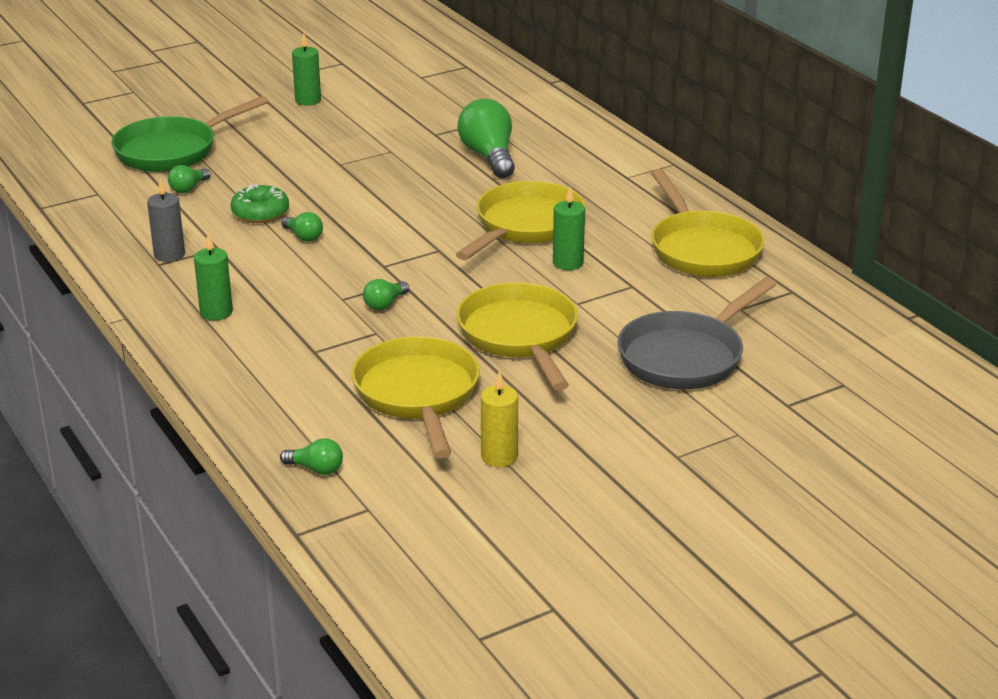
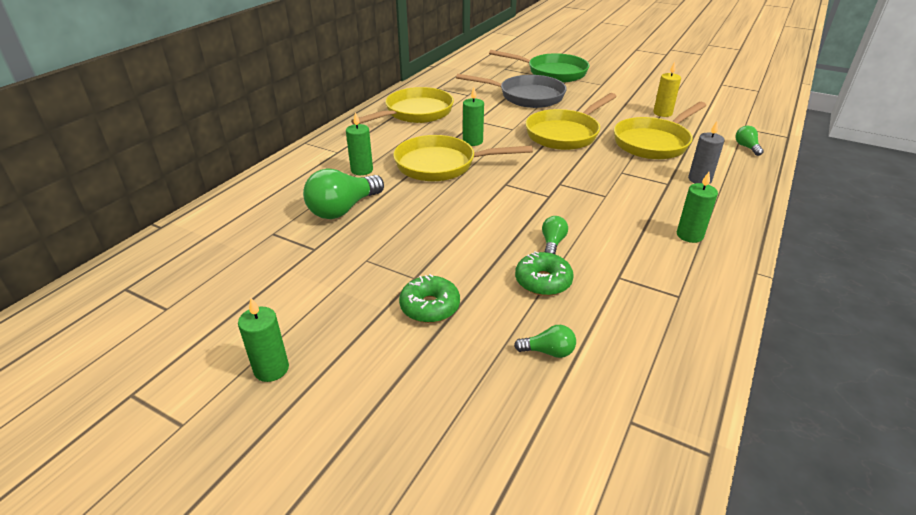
camera: 120 degrees left, 5 degrees up
(169, 254) = (660, 297): grey candle -> grey candle (699, 179)
(172, 151) = (483, 418): green pan -> green pan (552, 73)
(296, 161) = (430, 307): none -> green donut
(385, 304) = (590, 179): green light bulb -> none
(563, 181) = (362, 170): none -> green candle

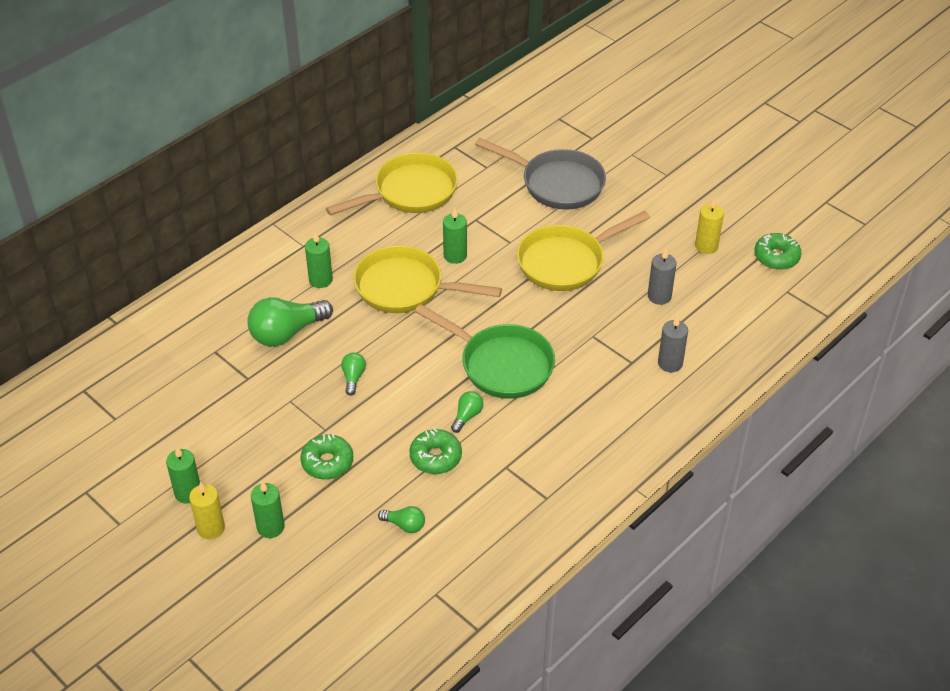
camera: 15 degrees right, 10 degrees up
(311, 404) = (211, 528): none -> yellow candle
(552, 73) = (616, 139): green pan -> green pan (501, 365)
(653, 143) = (659, 296): yellow pan -> grey candle
(689, 235) = (604, 434): green candle -> green candle (270, 527)
(717, 112) = (776, 257): none -> green donut
(746, 147) = (763, 324): green light bulb -> green light bulb (353, 377)

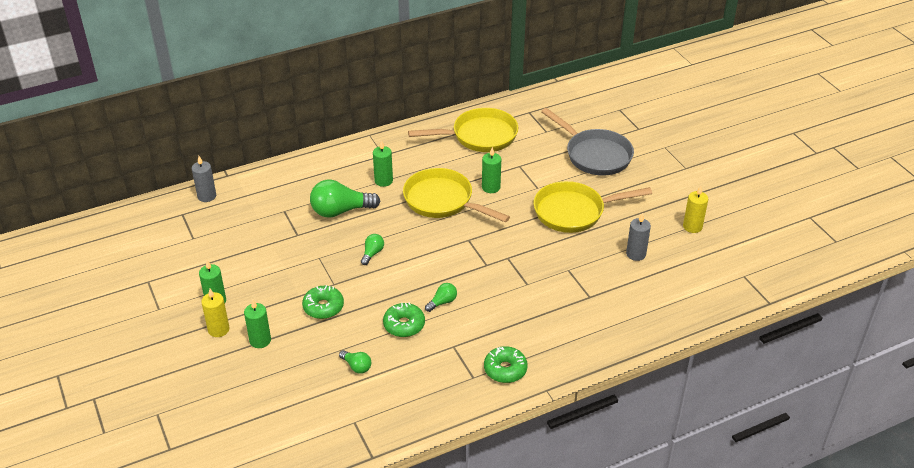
camera: 20 degrees right, 5 degrees down
(501, 365) = (487, 272): green pan -> none
(670, 363) = (620, 305): grey candle -> grey candle (207, 196)
(776, 257) = (747, 248): green donut -> green donut (505, 369)

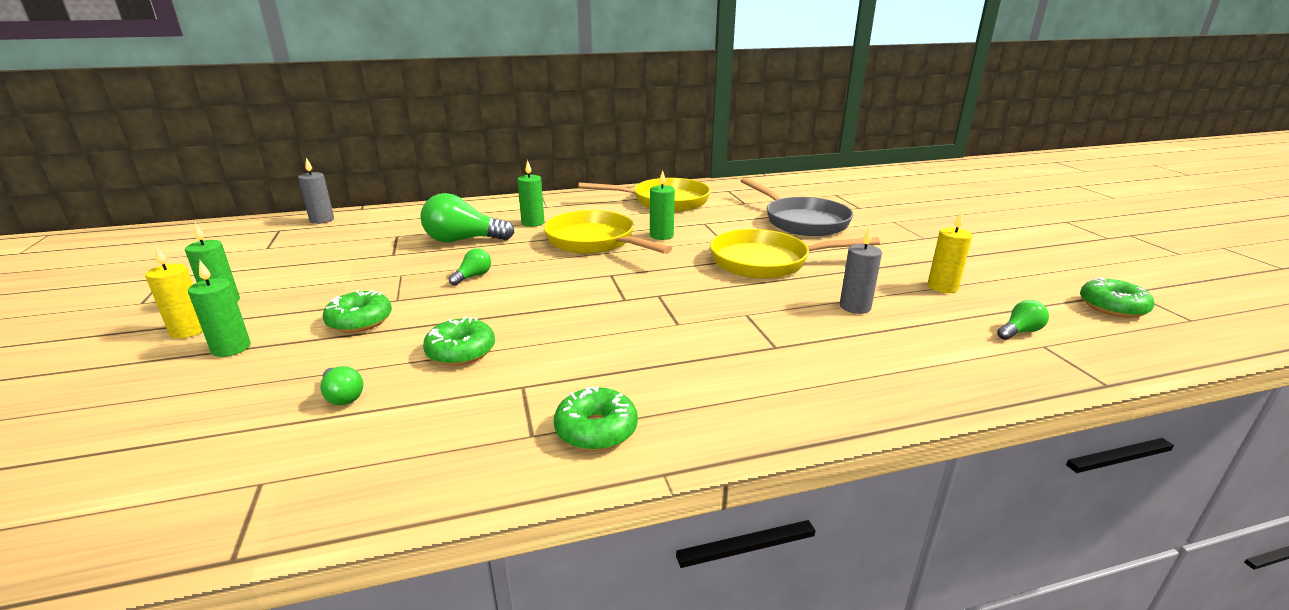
camera: 10 degrees right, 15 degrees down
(442, 302) = (537, 331): green light bulb -> green light bulb (1020, 332)
(794, 234) = (1112, 307): none -> green donut

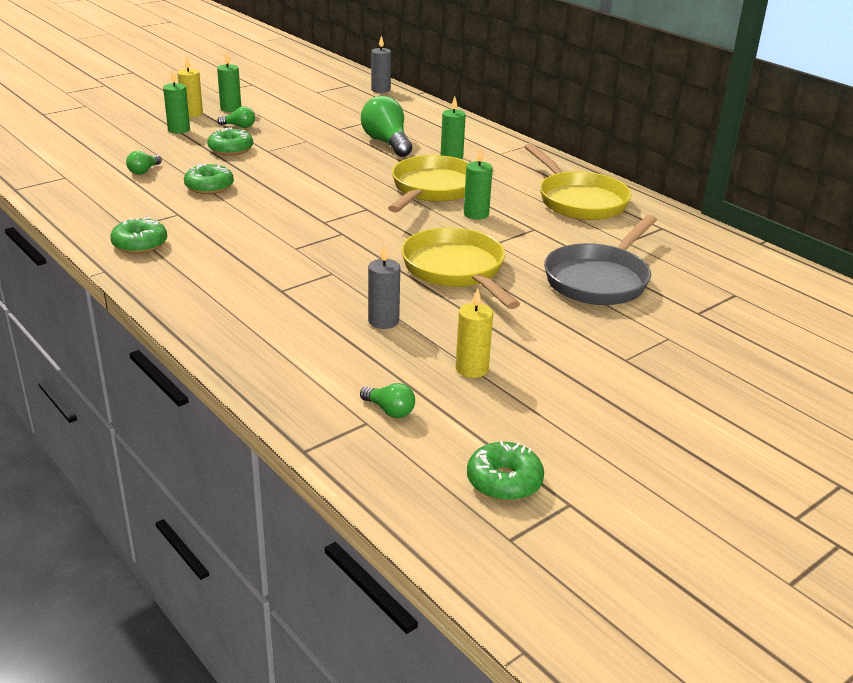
camera: 65 degrees right, 5 degrees up
(473, 276) = (322, 163): green light bulb -> green light bulb (239, 126)

